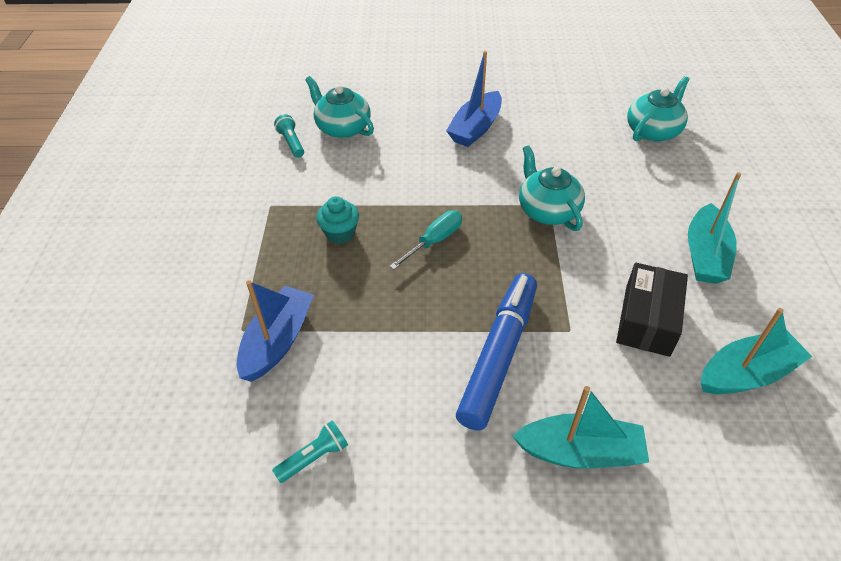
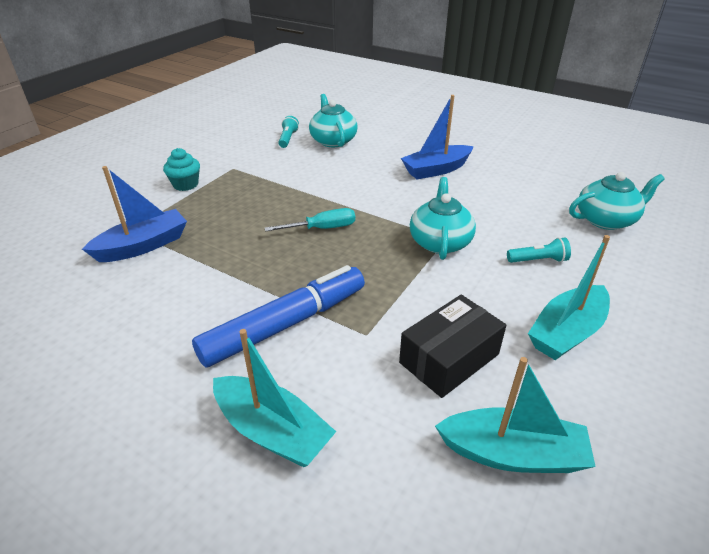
camera: 30 degrees right, 10 degrees down
(314, 457) = (79, 326): turquoise flashlight -> turquoise flashlight (538, 260)
(340, 233) = (259, 199): turquoise cupcake -> turquoise cupcake (185, 184)

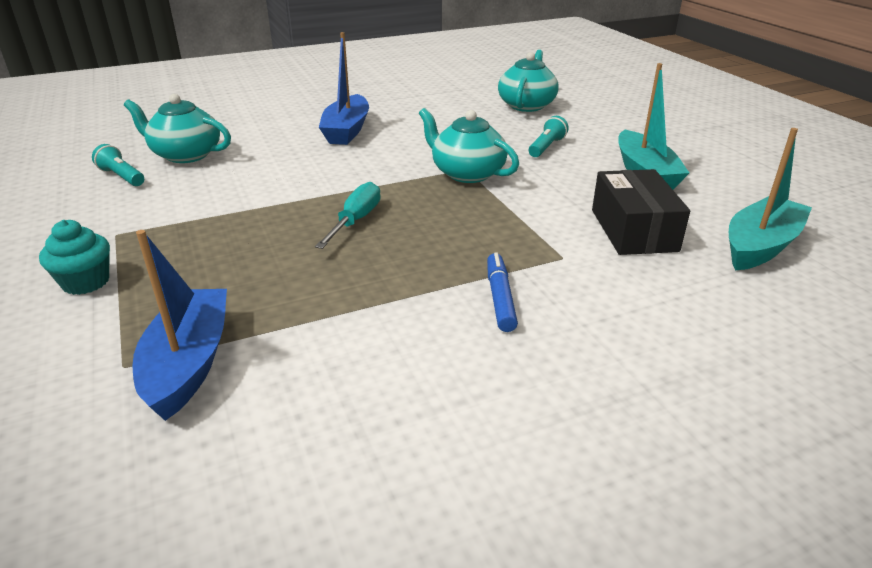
camera: 55 degrees left, 5 degrees down
(272, 431) = (660, 358): turquoise boat -> none
(285, 324) = (500, 298): blue marker -> blue marker, size x0.48

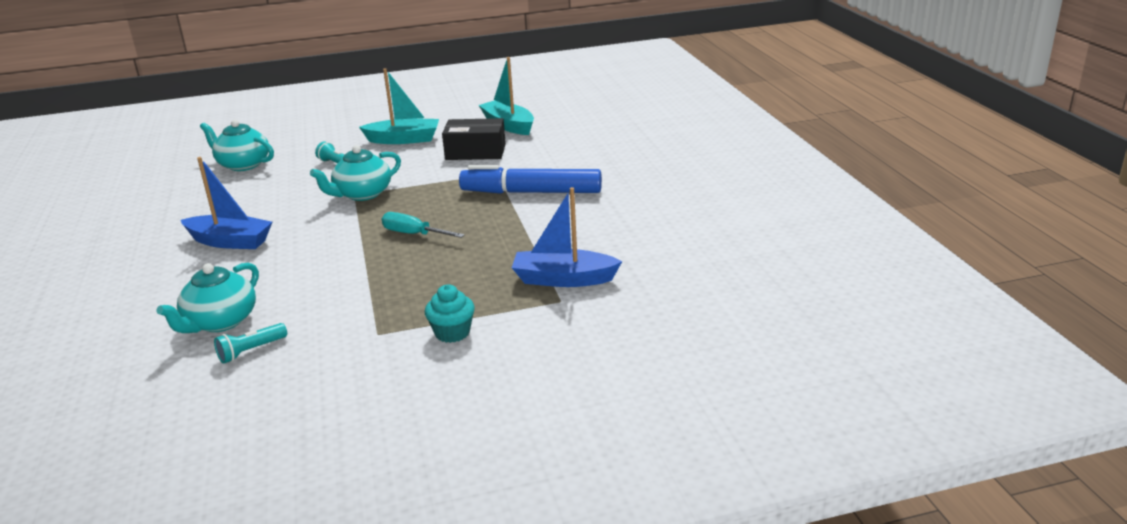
camera: 80 degrees left, 5 degrees down
(500, 298) = (531, 192): blue marker -> blue marker, size x2.10

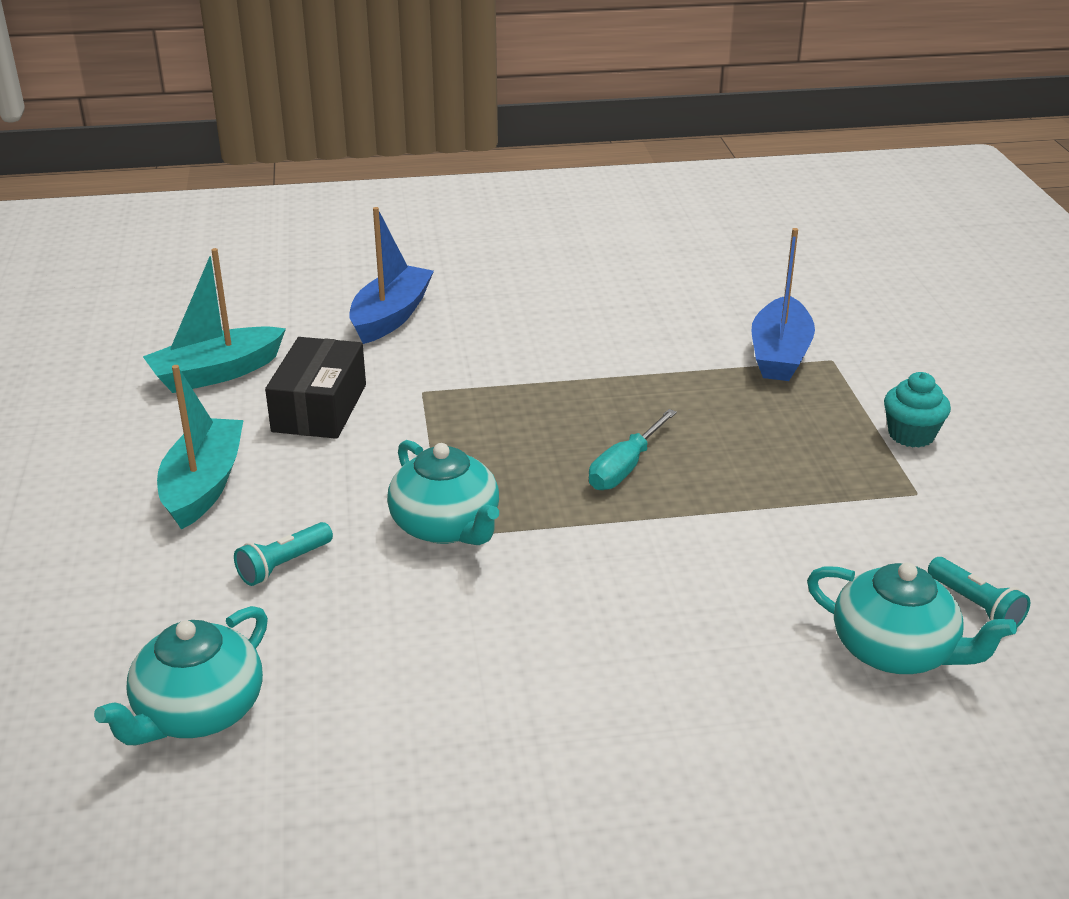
camera: 85 degrees left, 5 degrees up
(230, 242) = (603, 679): blue boat -> blue boat (391, 316)
(531, 192) = (511, 364): blue marker -> none

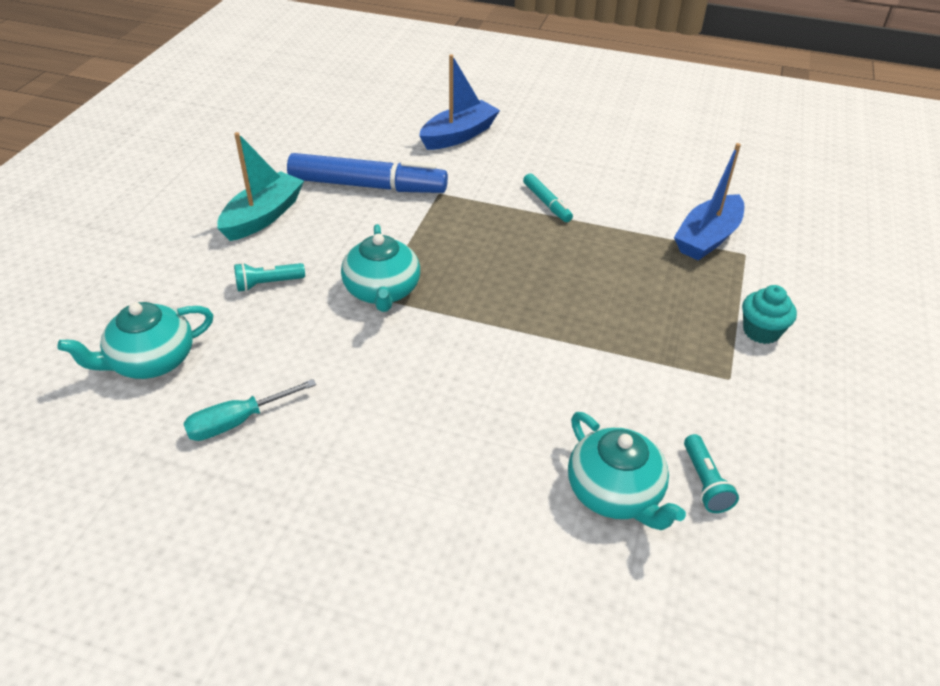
camera: 25 degrees right, 10 degrees up
(216, 373) = (325, 145): turquoise boat -> none
(320, 408) = (368, 186): black box -> blue marker
(567, 366) = (547, 203): none -> turquoise marker
(625, 467) = (529, 288): turquoise screwdriver -> turquoise screwdriver (238, 421)

